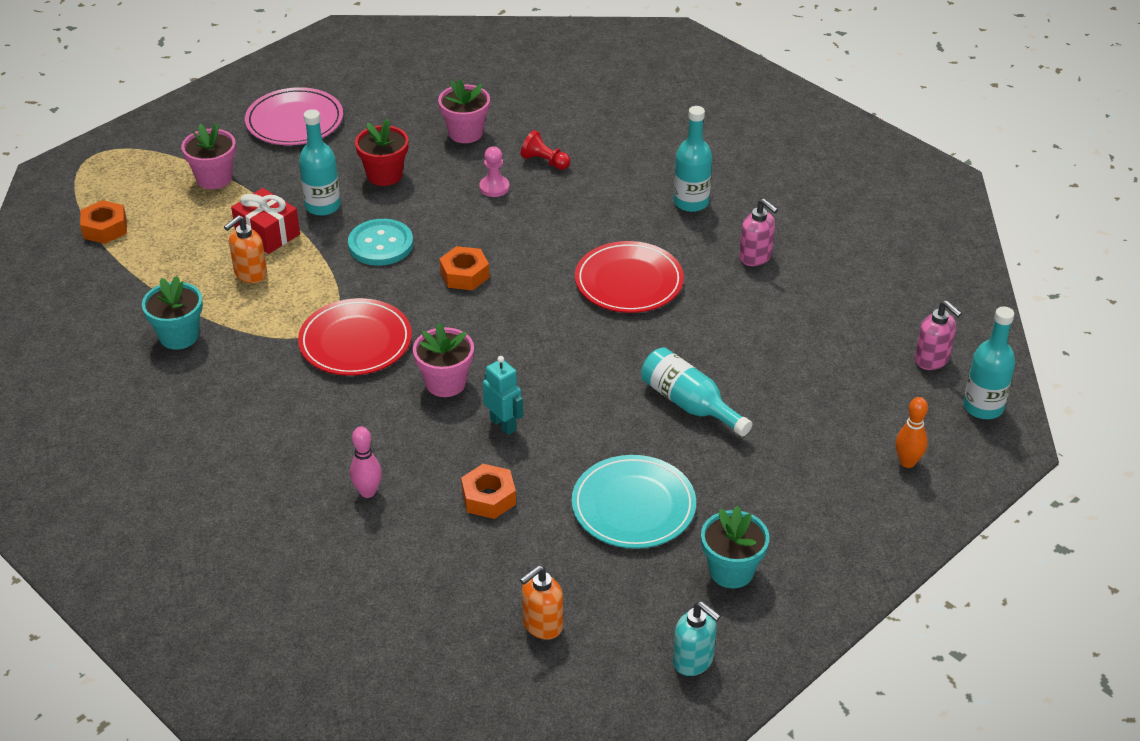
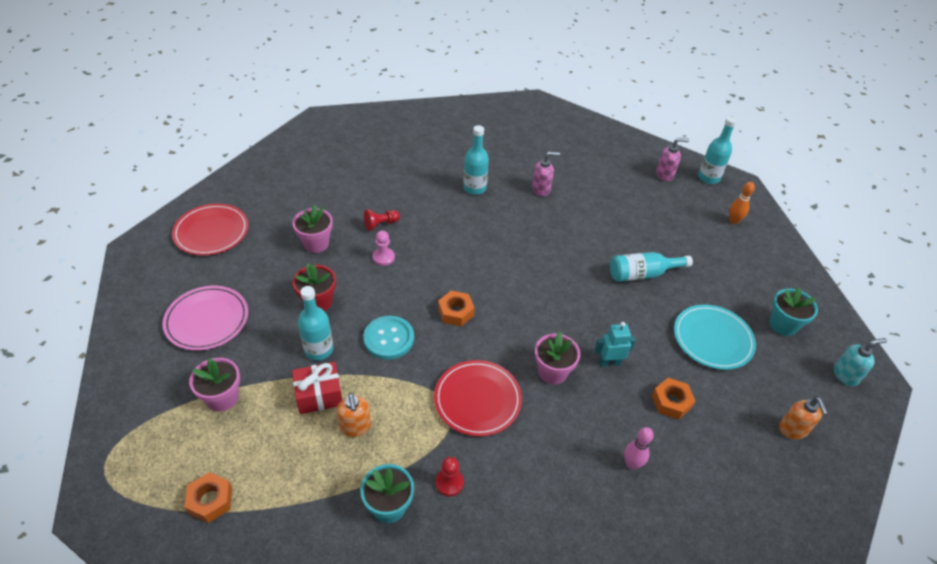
camera: 60 degrees left, 5 degrees up
(236, 364) = (449, 483): none -> red pawn
(629, 281) = (522, 245): red plate -> red plate (211, 232)

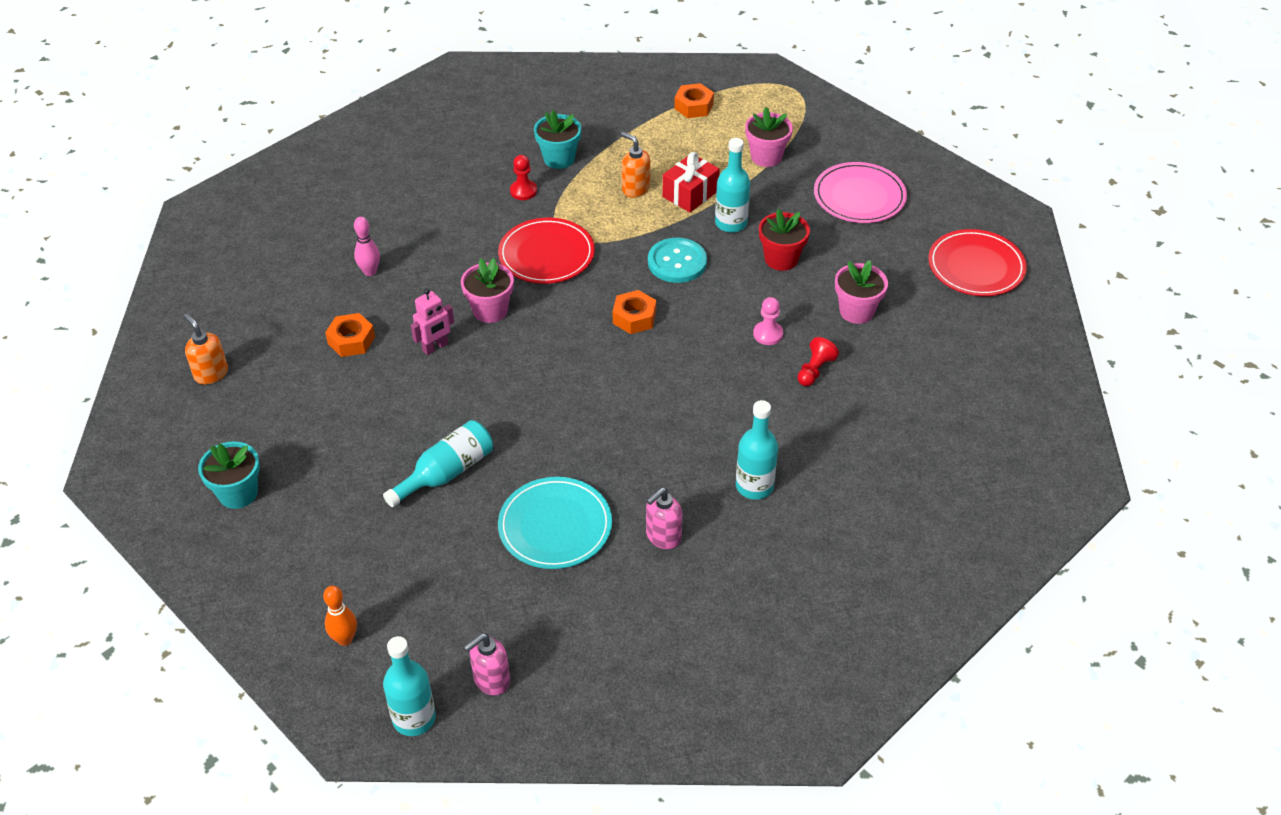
camera: 150 degrees right, 0 degrees up
(609, 362) = (435, 347): turquoise robot -> pink robot
(713, 339) = (325, 430): turquoise plate -> turquoise plate (555, 526)
(845, 375) = (150, 464): turquoise soap dispenser -> none

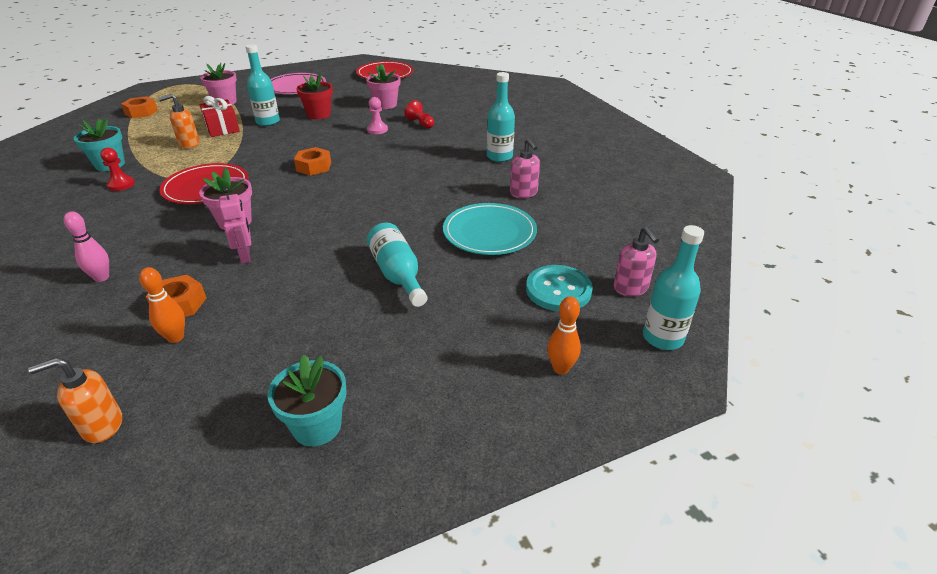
camera: 70 degrees left, 10 degrees down
(310, 361) = (175, 337): none -> orange bowling pin
(677, 262) = (280, 144): turquoise button -> turquoise button (558, 290)

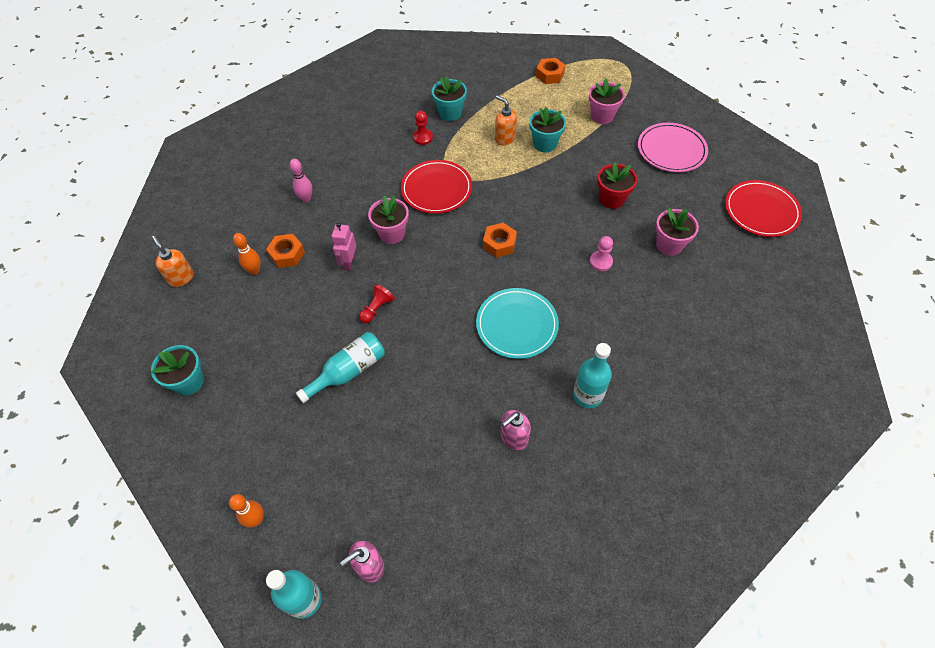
camera: 75 degrees right, 20 degrees up
(222, 128) = (545, 144): red gift -> turquoise flower pot
(245, 256) = (349, 263): pink robot -> pink robot turned 135 degrees clockwise
(268, 122) = (574, 168): turquoise bottle -> none
(420, 123) = (636, 294): red pawn -> red pawn (377, 309)
(489, 232) = (429, 424): turquoise plate -> turquoise plate (517, 325)
(558, 290) = (353, 501): turquoise button -> none

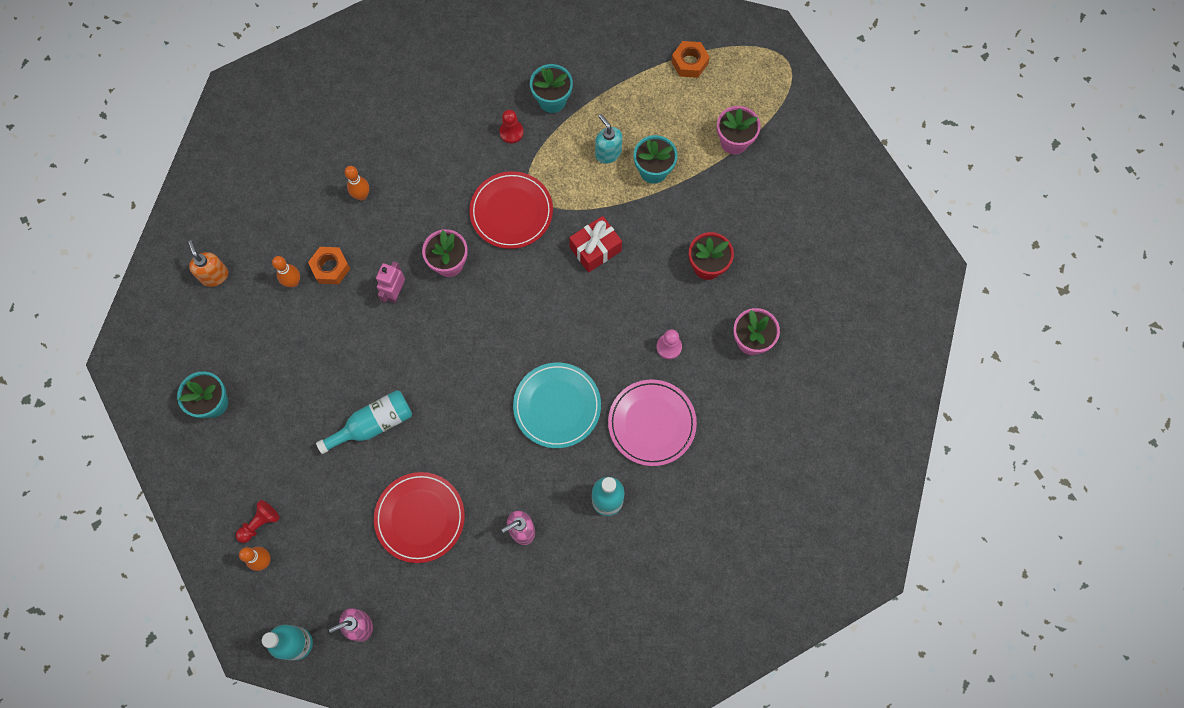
camera: 10 degrees right, 15 degrees up
(306, 198) = (362, 195): pink bowling pin -> orange bowling pin
(377, 309) = (415, 356): red pawn -> red pawn (260, 523)
(499, 244) = (564, 301): orange nut -> none
(504, 138) = (608, 153): orange soap dispenser -> turquoise soap dispenser
(514, 203) = (595, 249): none -> red gift
(671, 150) = (800, 209): pink plate -> pink plate (652, 423)
(761, 211) = (872, 316): red plate -> red plate (420, 518)

